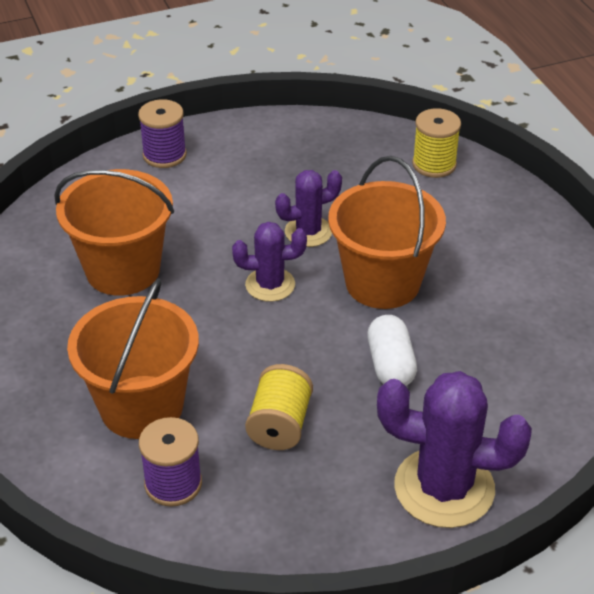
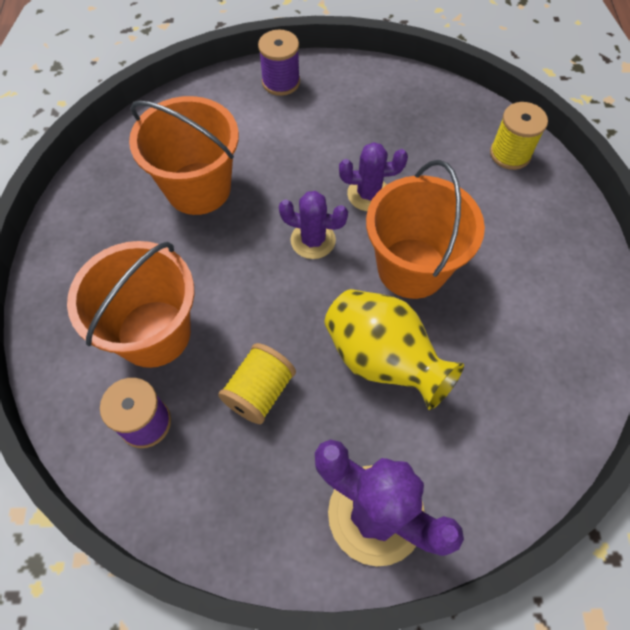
camera: 20 degrees right, 20 degrees up
(390, 365) = (382, 360): white capsule -> yellow vase

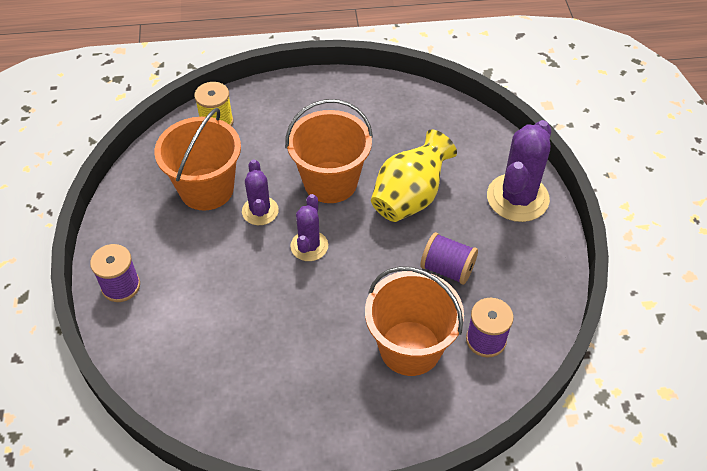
camera: 95 degrees left, 10 degrees down
(198, 188) = (257, 338): orange bucket -> orange bucket (206, 189)
(259, 392) = (447, 269): yellow spool -> purple spool

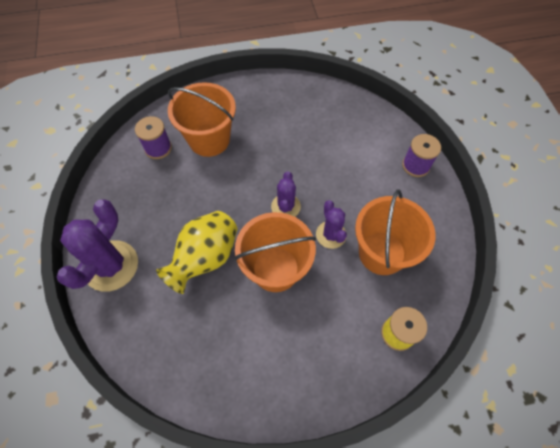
camera: 175 degrees right, 10 degrees up
(447, 269) = (179, 196): purple spool -> none

